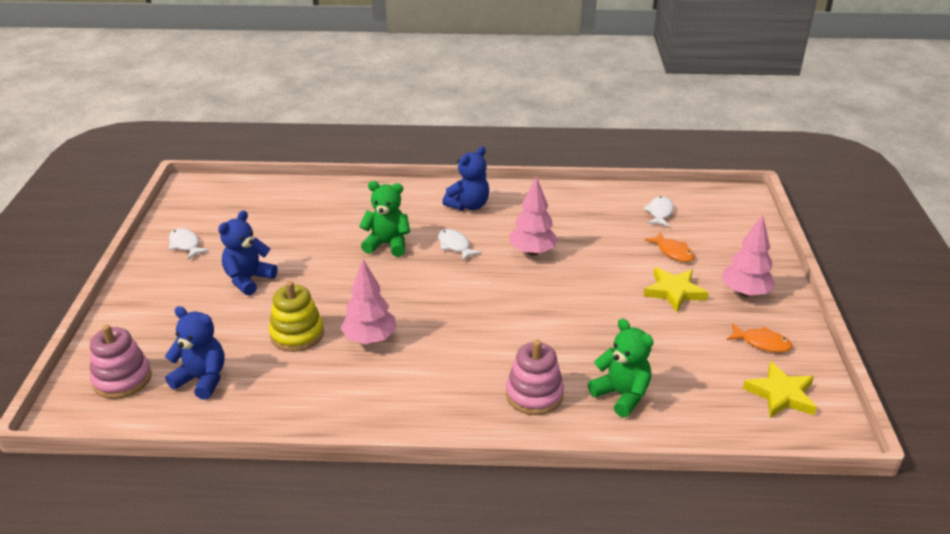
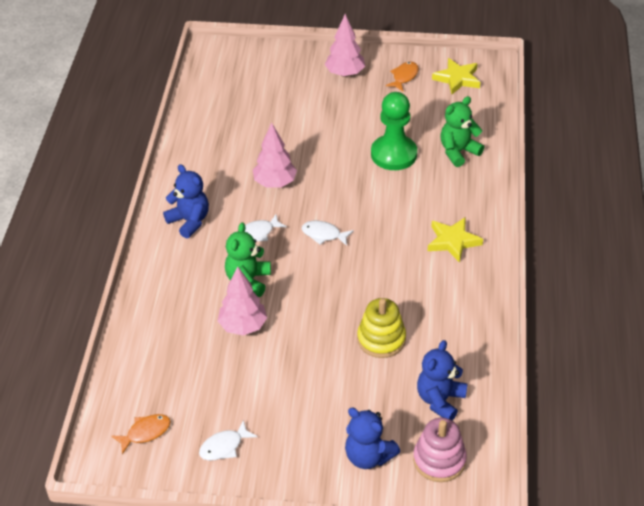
camera: 85 degrees left, 10 degrees up
(248, 279) = (294, 384): blue teddy bear -> blue teddy bear (368, 456)
(370, 339) = (390, 290): pink tree -> pink tree (243, 326)
(534, 395) = (458, 196): pink stacking toy -> none
(601, 337) = (393, 154): none -> green pawn
(659, 213) = (226, 100): white fish -> white fish (324, 234)
(673, 252) = (287, 101): orange fish -> orange fish (145, 432)
(674, 292) = (340, 109): yellow star -> yellow star (453, 241)

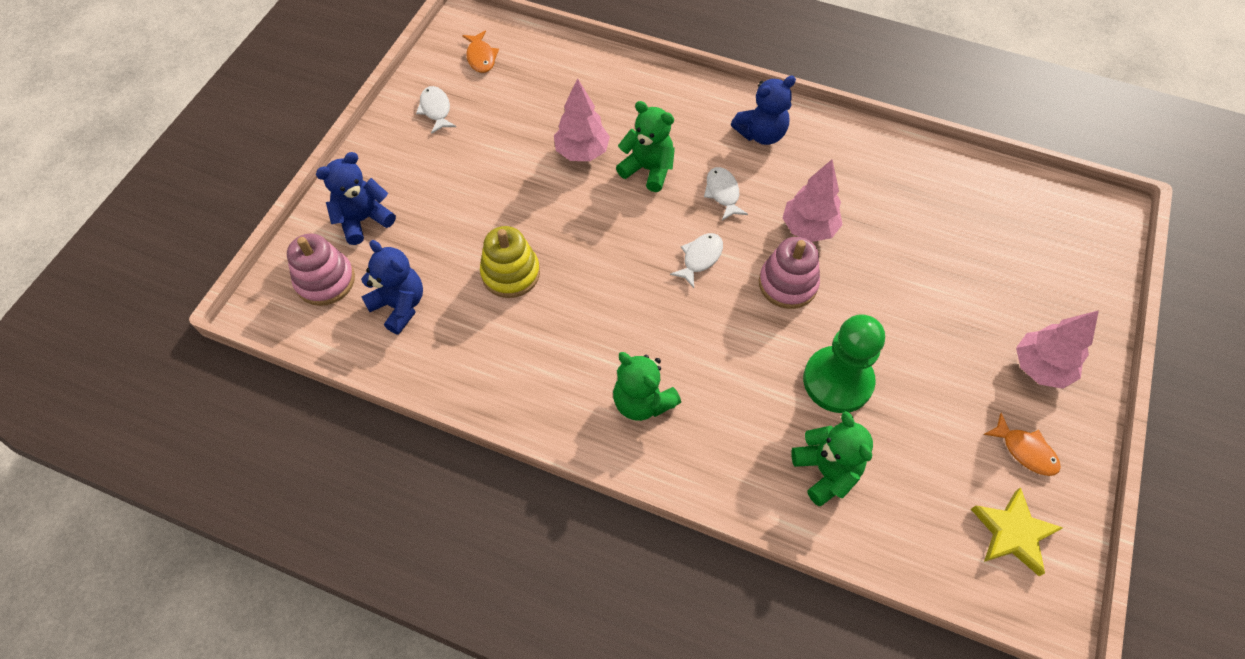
camera: 105 degrees right, 15 degrees up
(328, 187) = (787, 284): none -> pink stacking toy
(453, 241) = (642, 401): yellow star -> green teddy bear

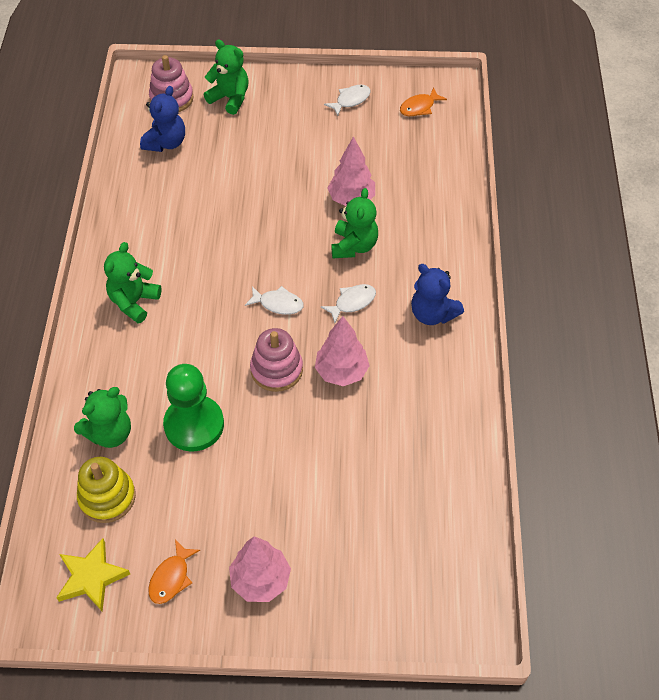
camera: 70 degrees right, 5 degrees down
(363, 220) = (230, 98): blue teddy bear -> green teddy bear
(510, 273) = (217, 193): yellow stacking toy -> yellow stacking toy (107, 497)

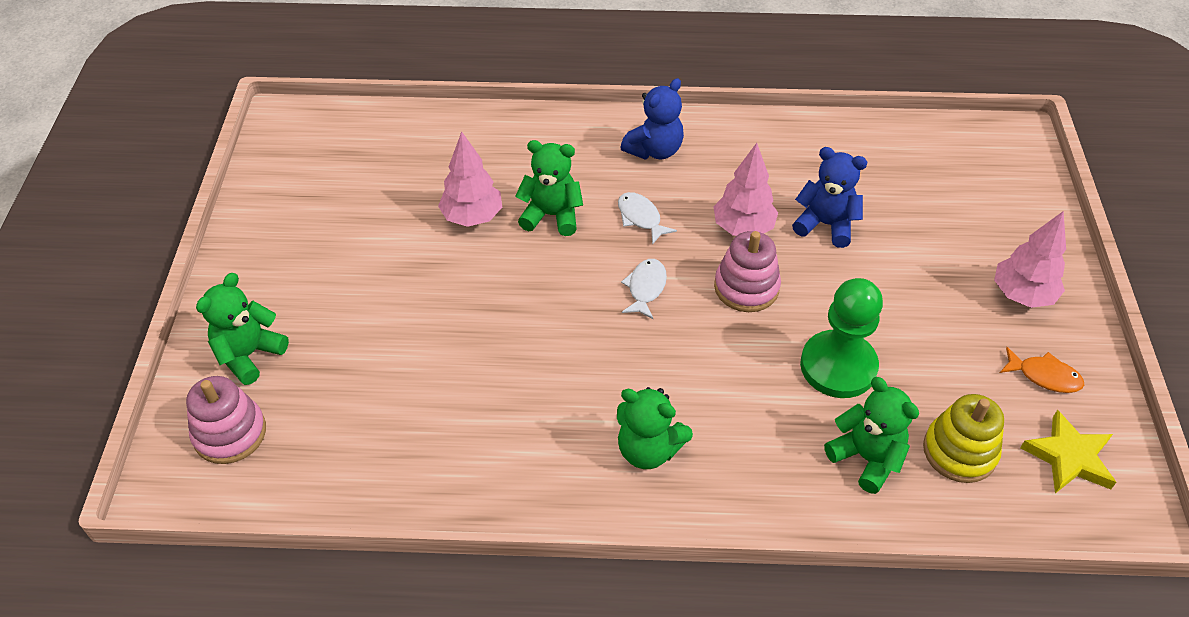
camera: 90 degrees left, 5 degrees down
(166, 143) = (331, 434): blue teddy bear -> blue teddy bear (825, 224)
(351, 100) = (286, 216): white fish -> none
(419, 107) = (316, 149): orange fish -> none

